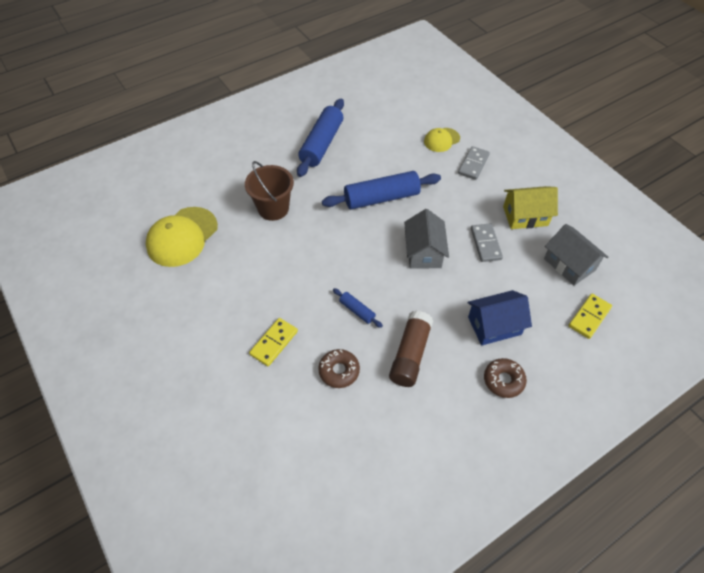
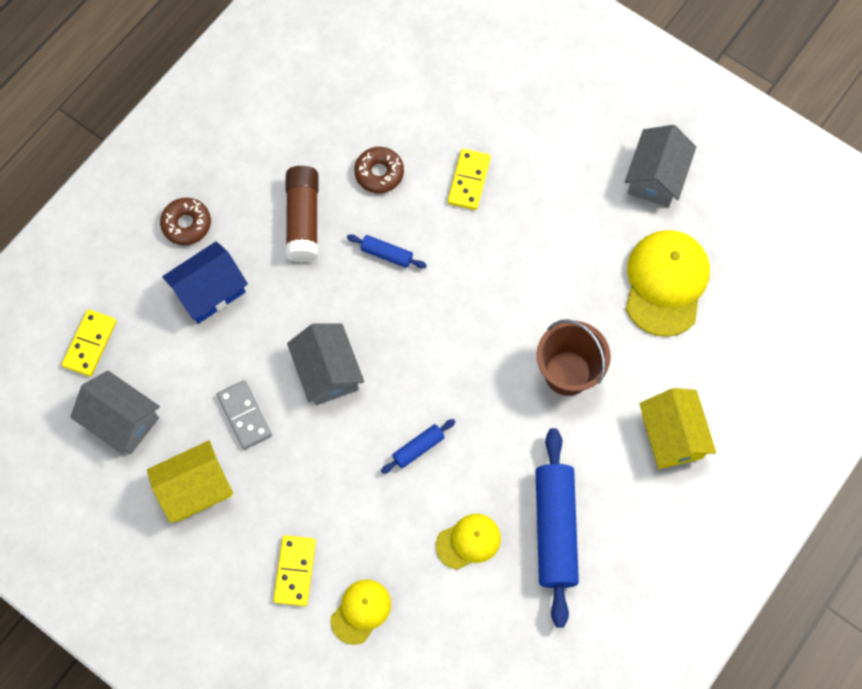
camera: 160 degrees right, 15 degrees up
(141, 302) = (656, 177): none -> grey house
(233, 164) = (672, 436): none -> yellow house
(371, 151) = (468, 541): none -> yellow cap
(381, 198) = (418, 448): blue rolling pin -> blue rolling pin, size x0.46
(473, 164) = (295, 571): grey domino -> yellow domino

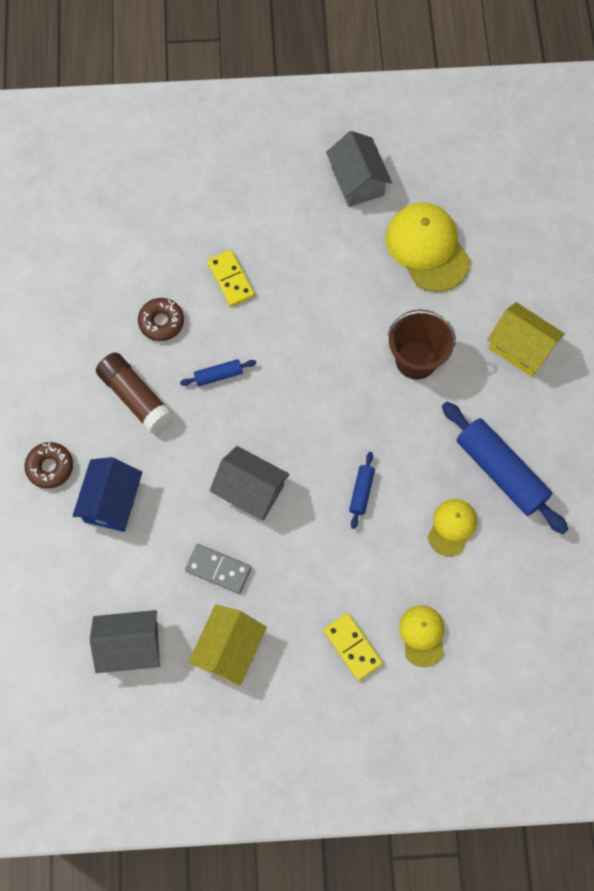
camera: 40 degrees left, 0 degrees up
(90, 344) = (55, 611): yellow domino -> none

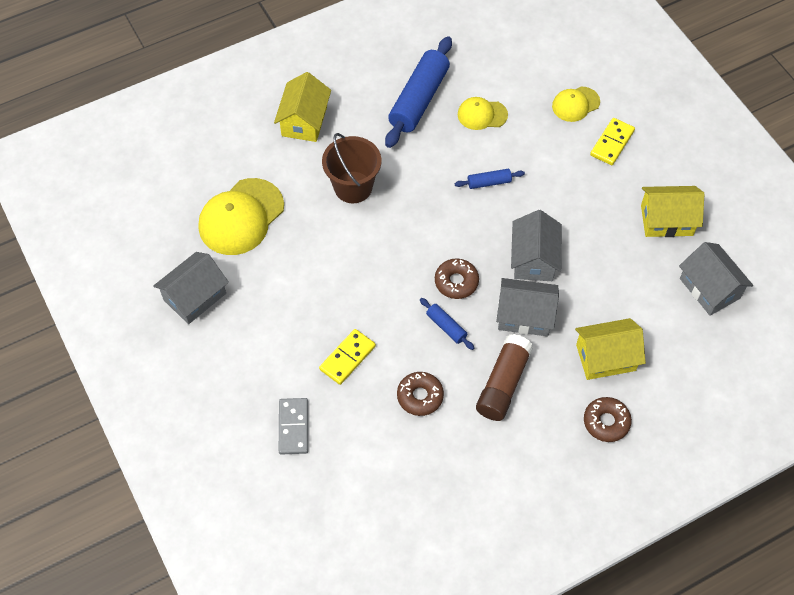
camera: 115 degrees left, 10 degrees down
(112, 502) = (605, 357): blue house -> yellow house
(193, 450) = (524, 316): none -> grey house
(218, 569) = (611, 254): grey domino -> grey domino (293, 427)
(261, 406) = (456, 282): none -> brown donut

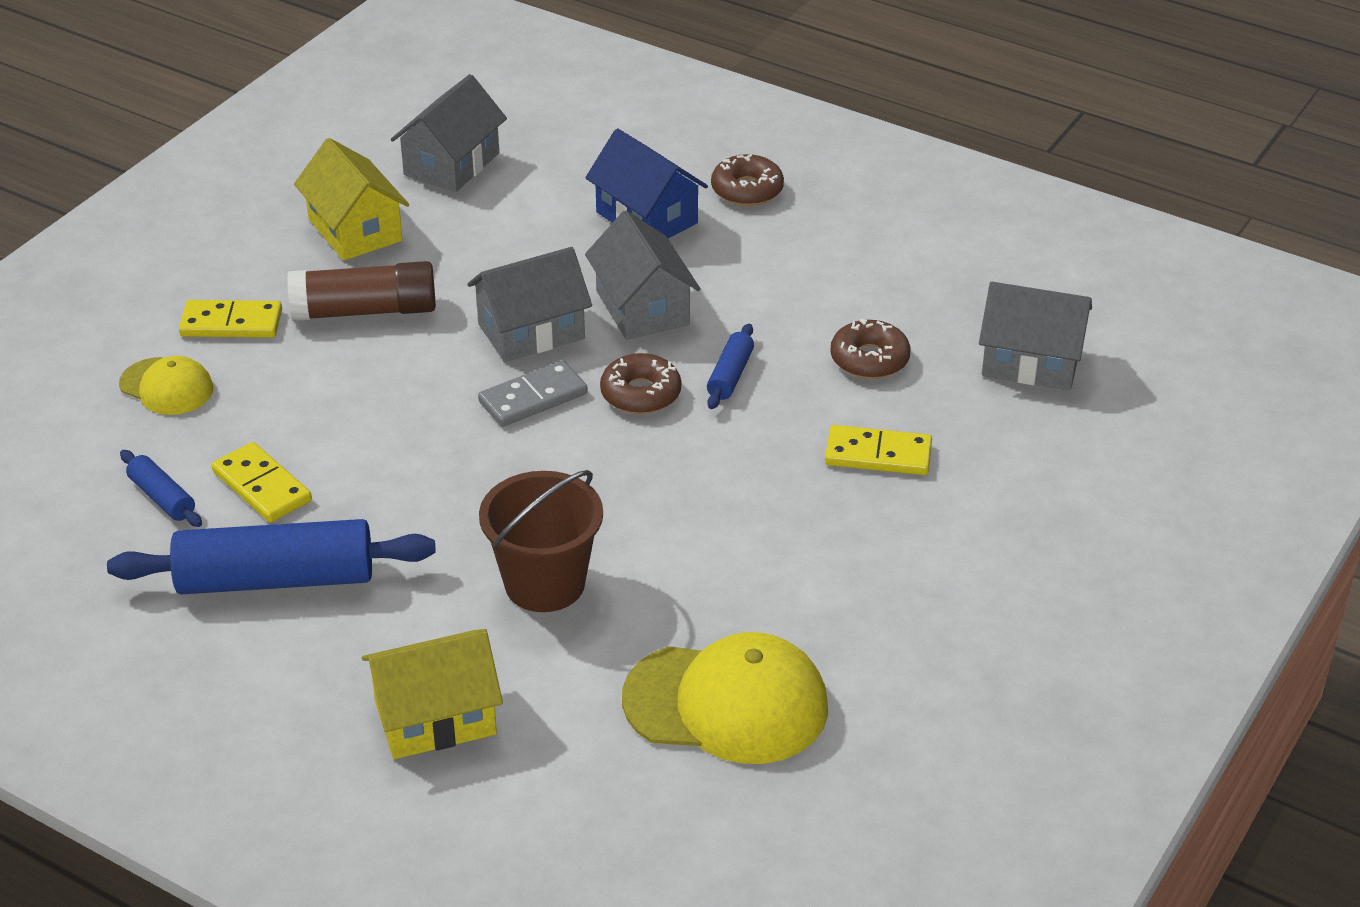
camera: 120 degrees left, 20 degrees down
(194, 296) = (939, 685): grey house -> grey house (1031, 362)
(293, 427) = (1043, 463): grey domino -> grey domino (533, 398)
(482, 115) = (262, 486): yellow cap -> yellow domino
(489, 182) = (412, 426): blue rolling pin -> blue rolling pin (162, 498)
(503, 384) = (774, 291): brown glue stick -> brown glue stick (365, 311)
(605, 357) = (646, 218): yellow house -> blue house

